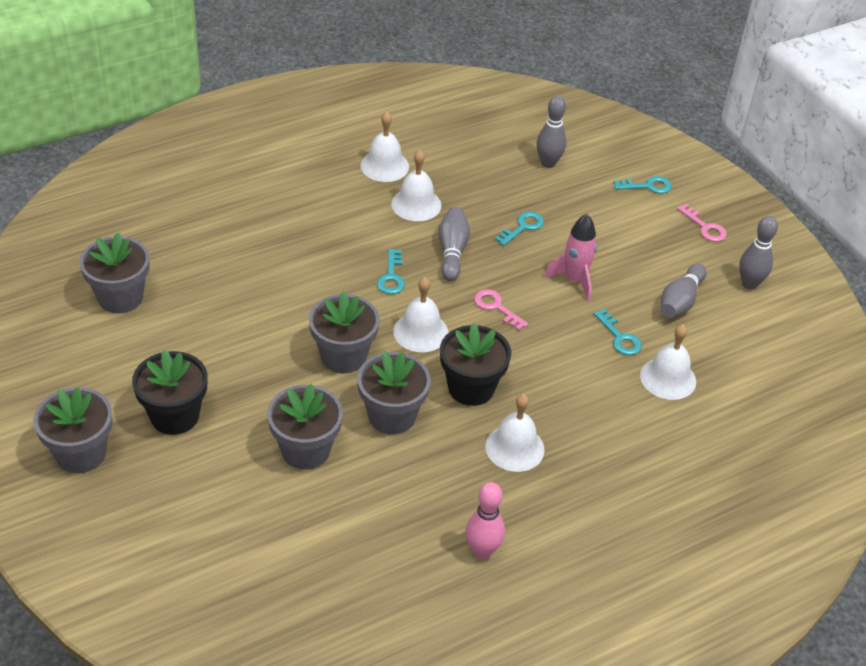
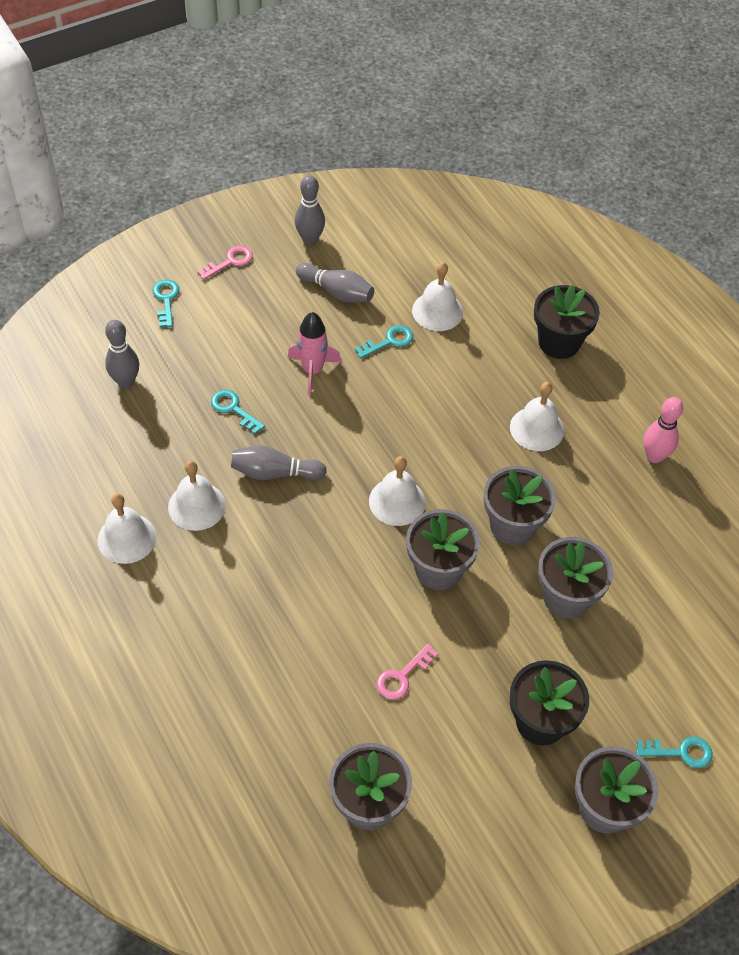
camera: 90 degrees left, 10 degrees up
(391, 277) = (317, 528): turquoise key -> turquoise key (680, 752)
(471, 388) = (468, 460): black flower pot -> black flower pot (559, 342)
(496, 307) = (356, 436): pink key -> pink key (402, 676)

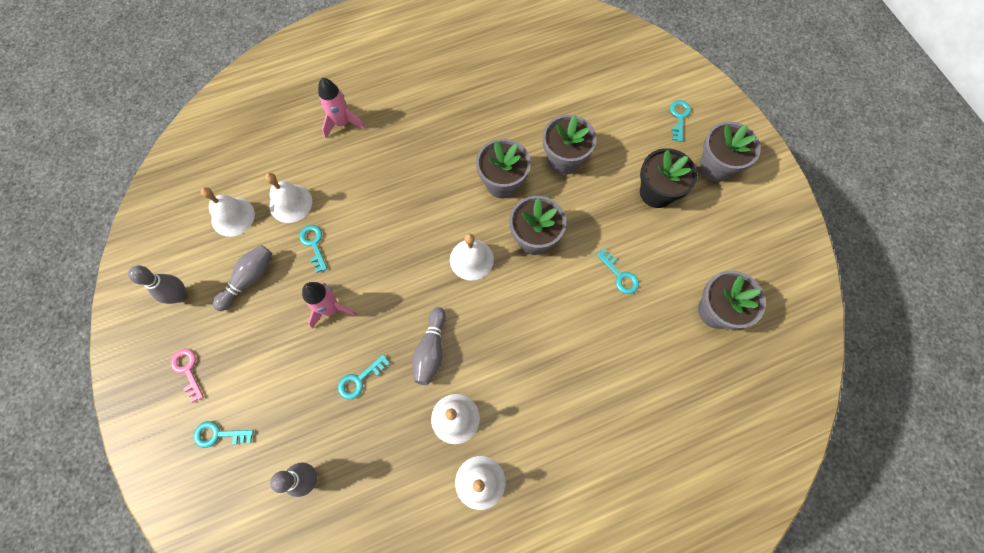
camera: 80 degrees left, 15 degrees up
(402, 676) = (620, 275): pink key -> turquoise key
(537, 428) = (420, 152): white bell -> white bell (233, 216)
(559, 342) = (342, 123): black flower pot -> pink rocket
(654, 456) = (456, 84): pink bowling pin -> none

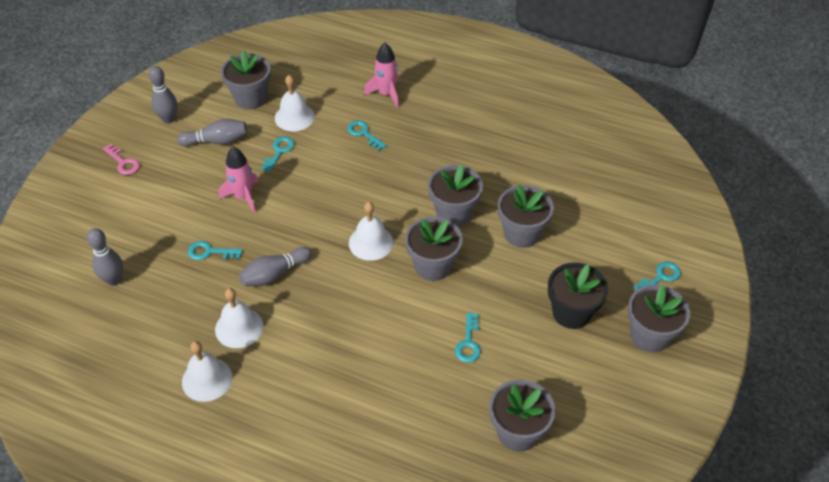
camera: 45 degrees right, 20 degrees down
(187, 370) = (123, 162): pink key -> pink key turned 120 degrees clockwise
(218, 434) = (97, 211): turquoise key -> turquoise key (364, 134)
(233, 216) = (250, 98): white bell -> grey flower pot

